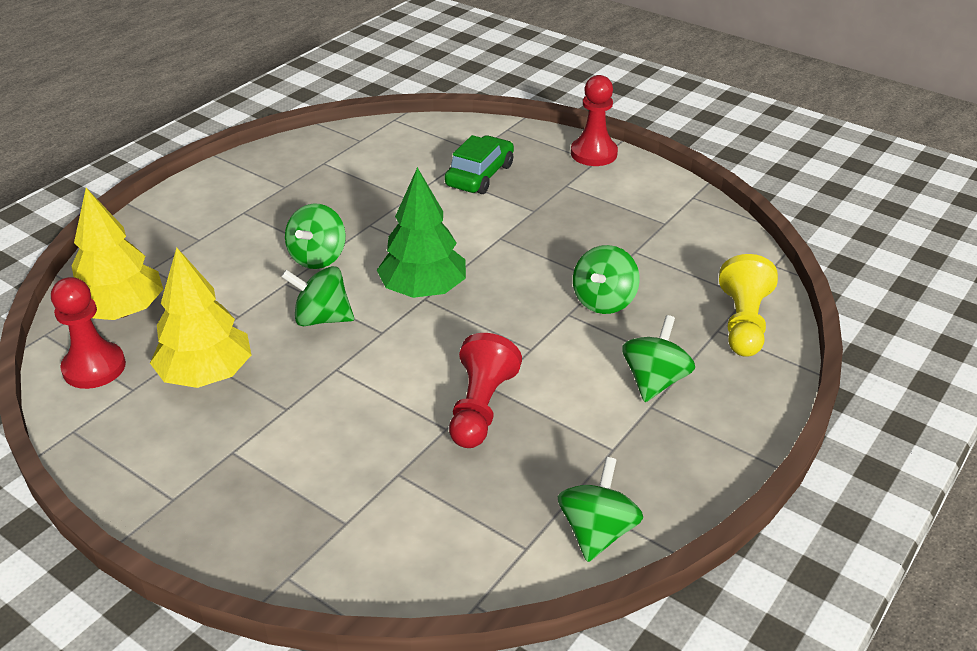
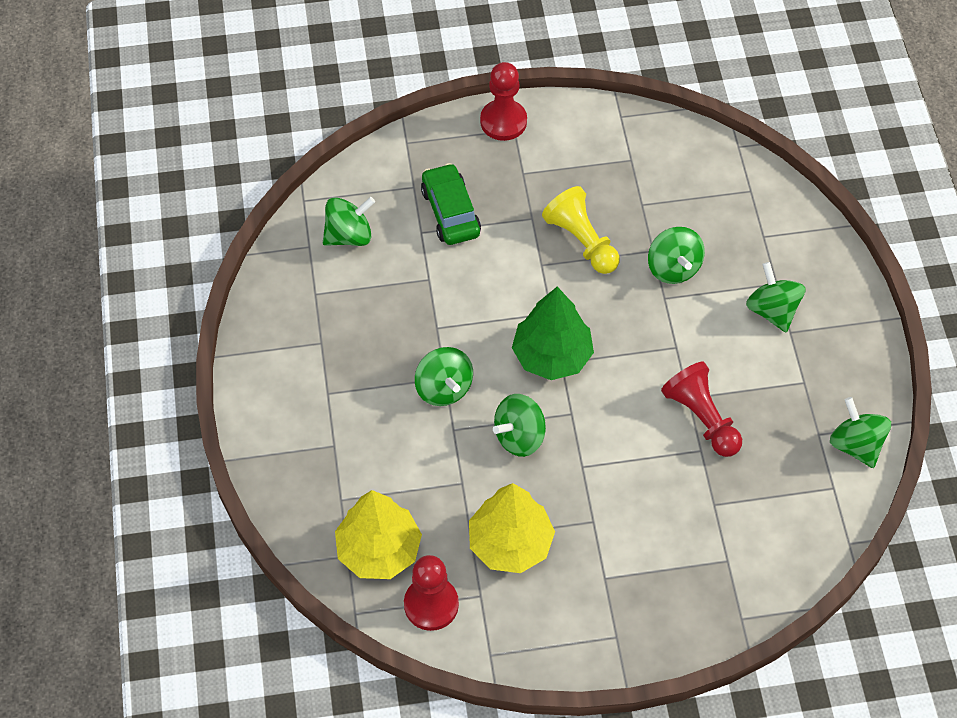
camera: 45 degrees left, 20 degrees up
(393, 149) = (349, 235): none -> green spinning top
(743, 323) = (772, 217): yellow pawn -> yellow pawn (581, 241)

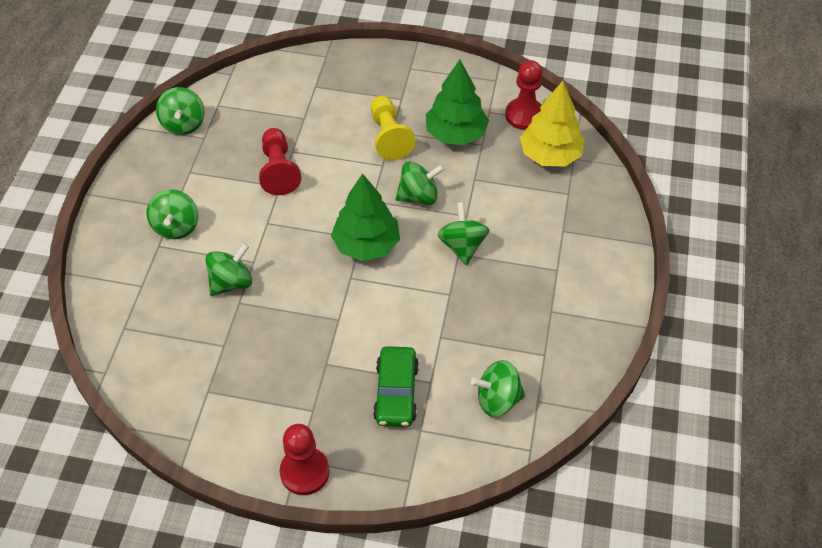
camera: 160 degrees left, 5 degrees down
(510, 543) = (456, 134): yellow tree -> green tree
(581, 241) = (294, 329): yellow pawn -> yellow pawn (389, 136)
(673, 268) = (231, 282): green spinning top -> green spinning top turned 45 degrees clockwise

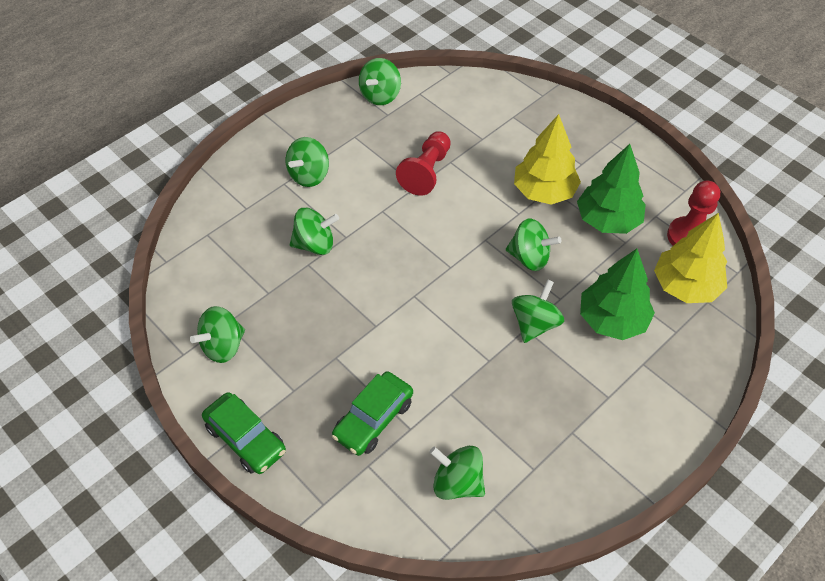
camera: 35 degrees right, 0 degrees up
(221, 412) = (223, 346): none -> green spinning top
(304, 472) = (246, 439): red pawn -> green car
(366, 244) = (450, 275): green tree -> green tree (612, 319)
(389, 136) = (544, 191): yellow pawn -> yellow tree

